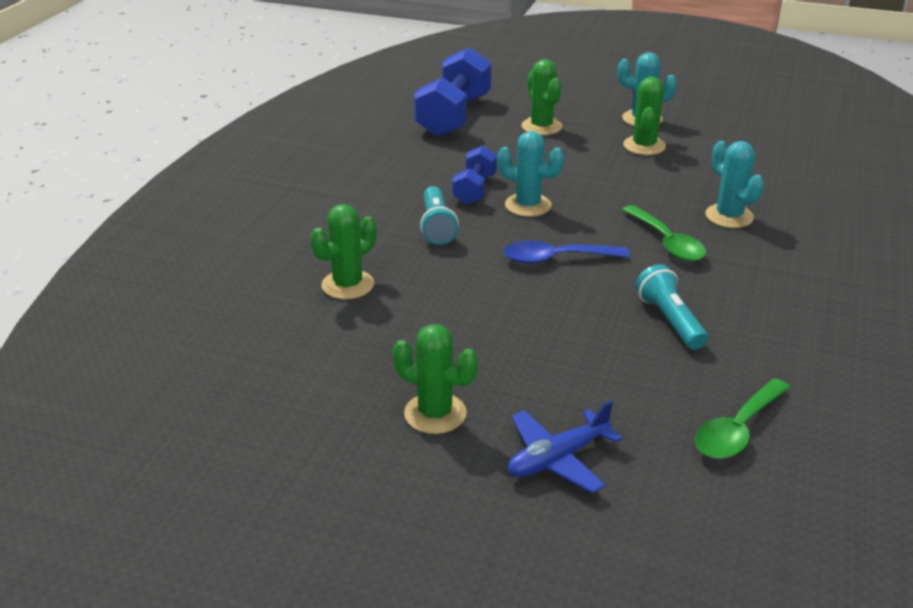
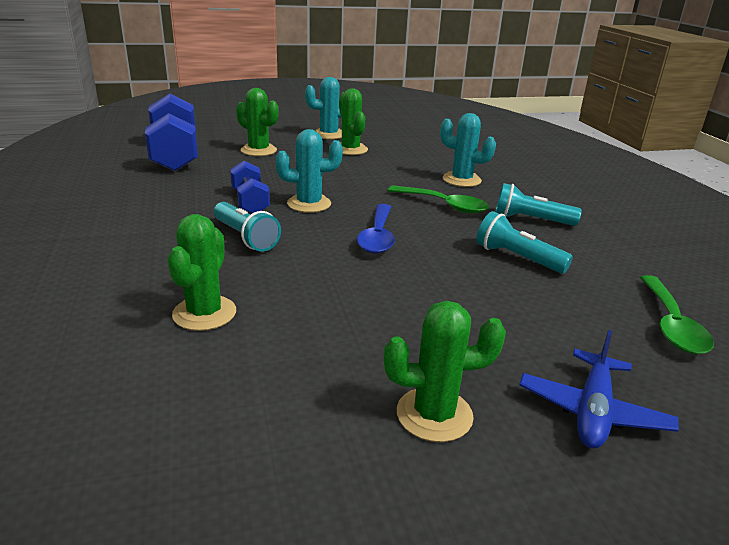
camera: 35 degrees left, 5 degrees down
(556, 259) = (378, 237): blue spoon -> blue spoon turned 45 degrees counterclockwise
(744, 285) = (530, 220): none -> turquoise flashlight

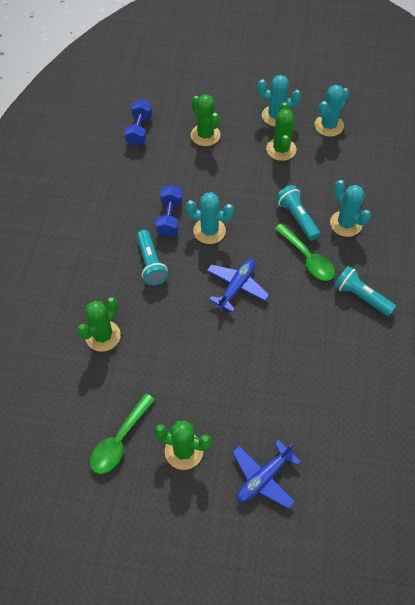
camera: 25 degrees right, 30 degrees up
(175, 155) = (139, 130): blue dumbbell -> blue dumbbell, size x0.56
(378, 237) = (236, 287): blue spoon -> blue plane
(387, 134) = (328, 126): none -> turquoise cactus
(517, 258) = (317, 339): turquoise flashlight -> turquoise flashlight (297, 218)
(671, 325) = (366, 435): green spoon -> green spoon (119, 441)

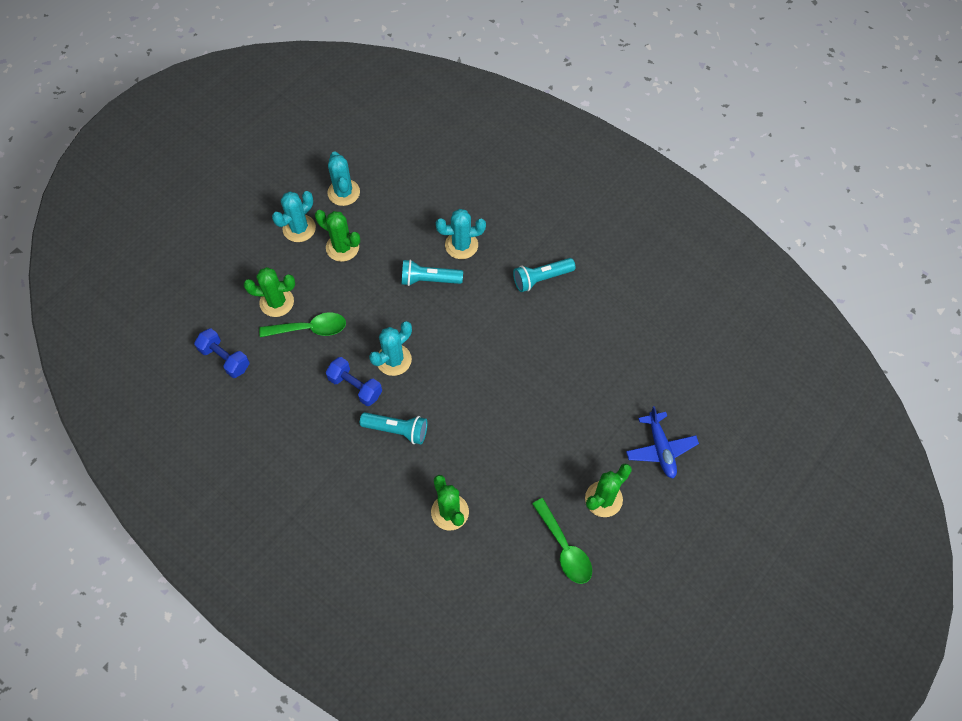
camera: 60 degrees left, 5 degrees up
(236, 287) = (470, 370): blue plane -> none
(307, 258) = (477, 296): green spoon -> green spoon (310, 328)

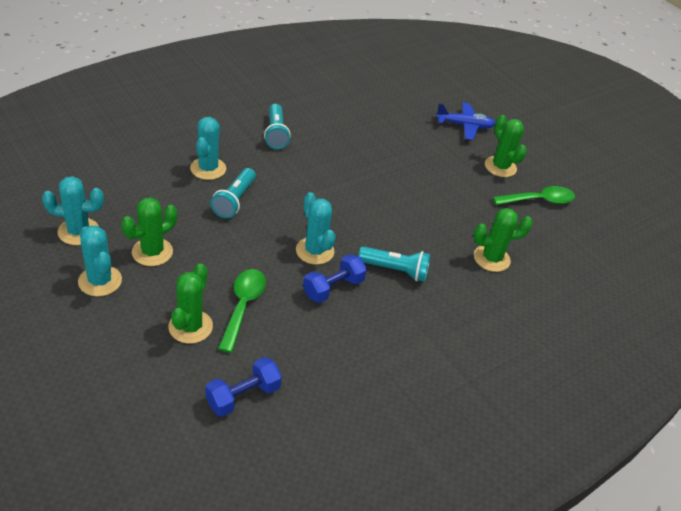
camera: 80 degrees left, 20 degrees down
(397, 430) = (395, 270): turquoise flashlight -> turquoise flashlight turned 75 degrees clockwise

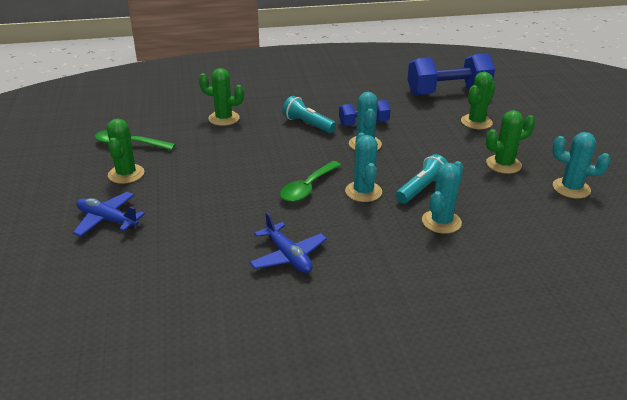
camera: 150 degrees left, 10 degrees down
(100, 281) = (545, 154): turquoise cactus -> turquoise cactus (363, 192)
(243, 306) = (436, 125): green spoon -> green spoon (307, 188)
(243, 396) = (448, 92): blue dumbbell -> blue dumbbell, size x1.79
(276, 134) = (348, 248): turquoise flashlight -> none
(315, 121) = (288, 256): none -> blue plane

